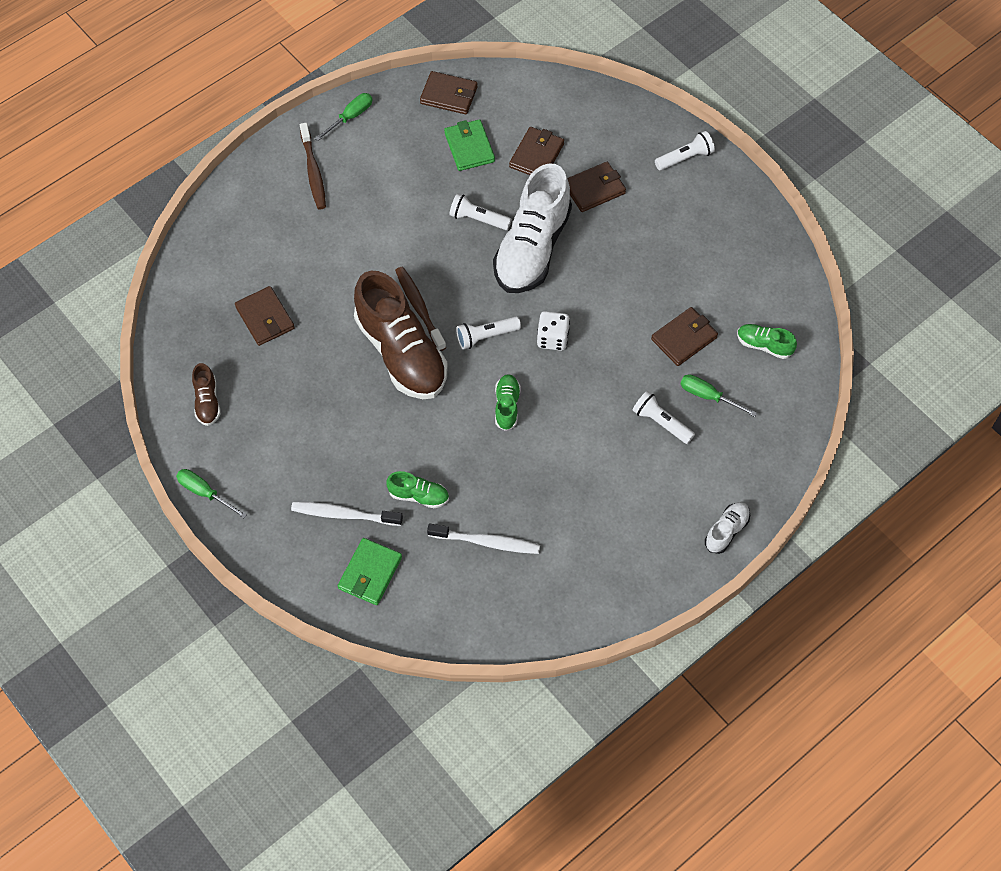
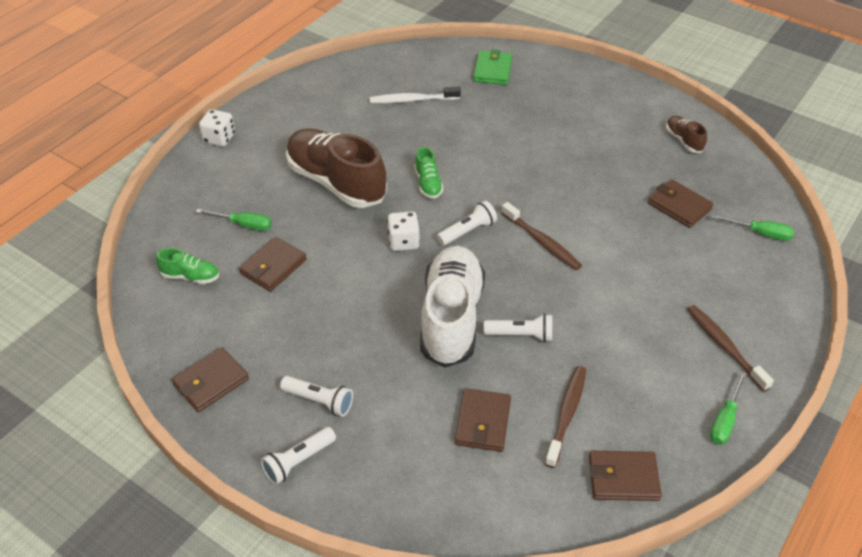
camera: 165 degrees right, 15 degrees down
(205, 493) = (643, 89): green screwdriver -> green screwdriver (760, 233)
(344, 514) = (529, 96): white toothbrush -> none
(401, 353) = (540, 204): brown shoe -> brown shoe (336, 182)
(419, 495) = (477, 116): green shoe -> none
(469, 147) = (566, 414): green wallet -> brown toothbrush
(594, 189) = (402, 397): brown wallet -> brown wallet (211, 382)
(661, 422) = (285, 198): white flashlight -> white flashlight (319, 401)
(726, 531) = (219, 138): white shoe -> white dice

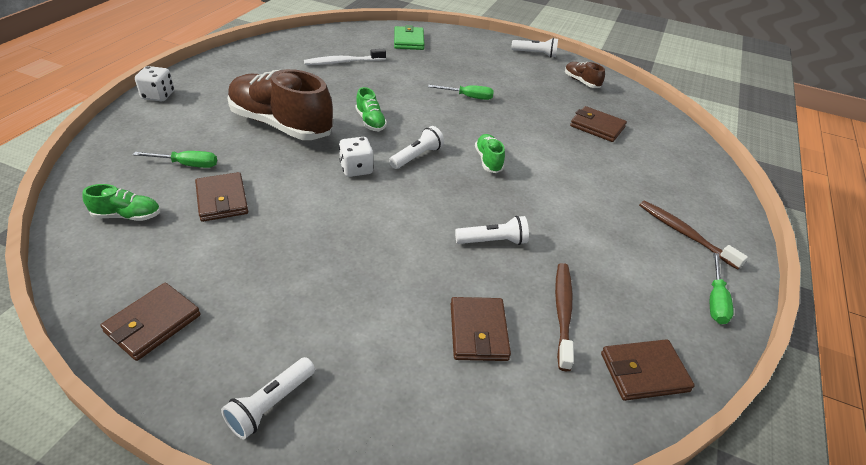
camera: 15 degrees left, 5 degrees down
(273, 267) = (222, 200): brown wallet -> brown wallet turned 45 degrees counterclockwise
(319, 401) = (288, 330): white flashlight -> white flashlight (535, 54)
(451, 318) = (419, 232): white shoe -> none
(542, 242) = (488, 160): brown toothbrush -> green shoe
(760, 233) = (671, 142): green screwdriver -> green screwdriver (468, 97)

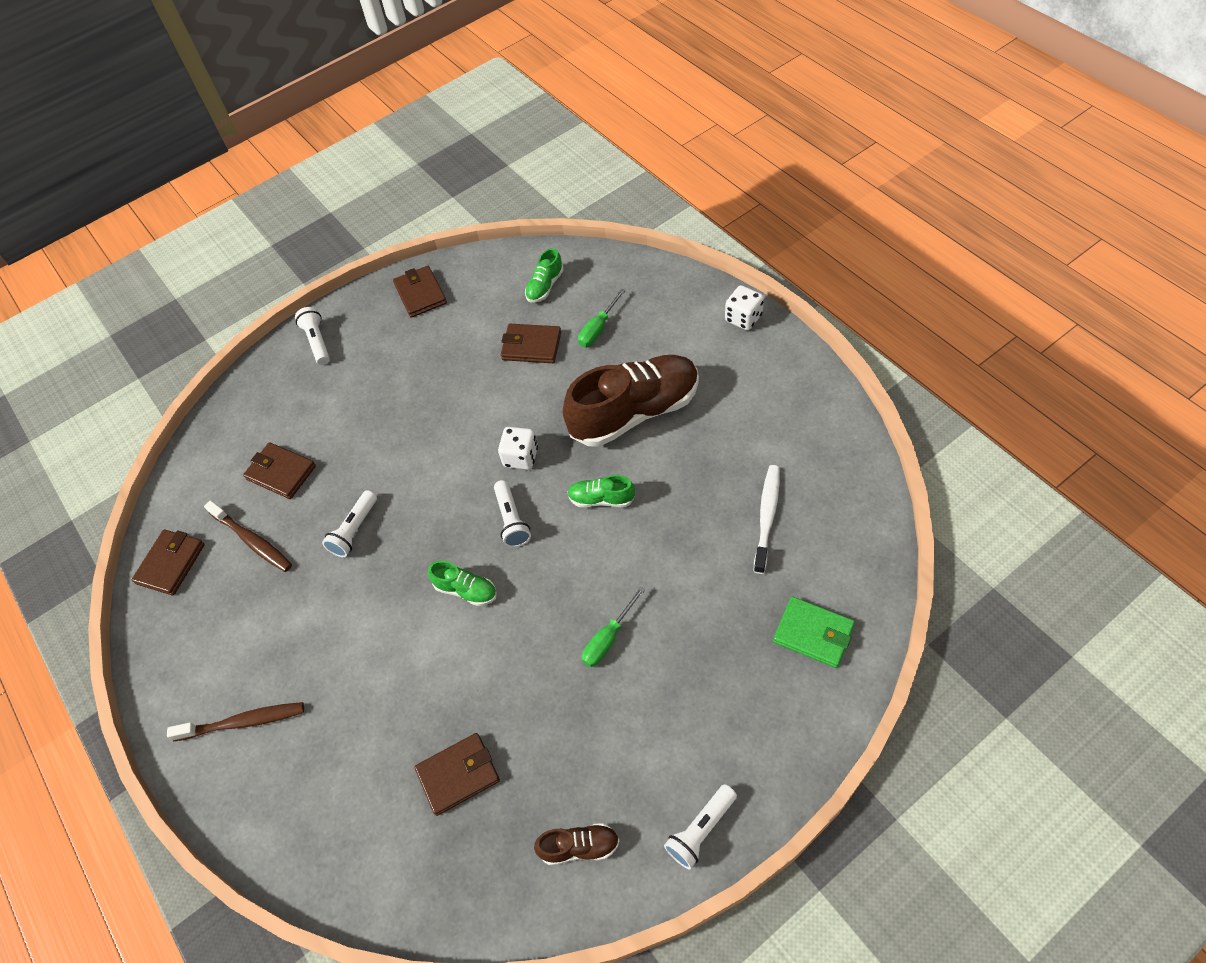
camera: 130 degrees right, 15 degrees up
(715, 300) = (170, 678): green screwdriver -> none

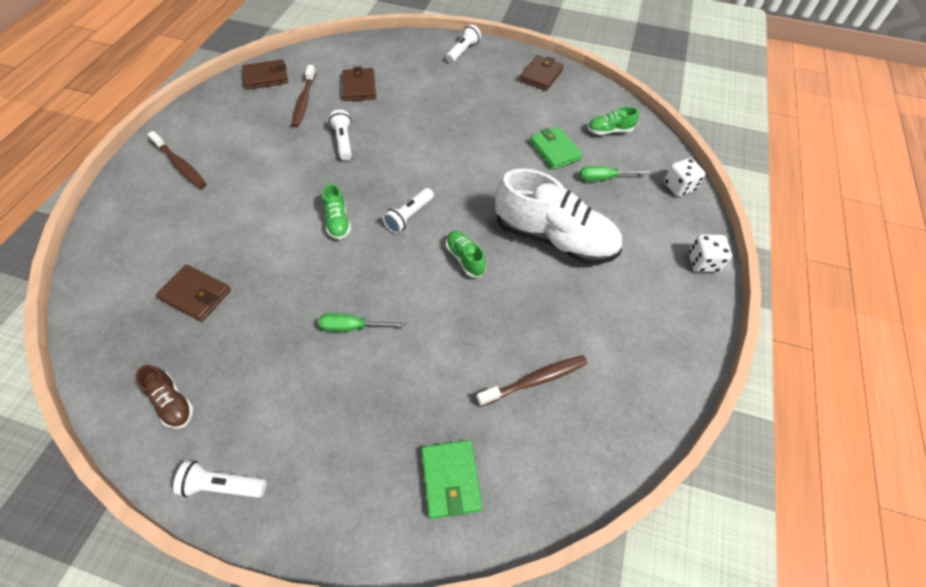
camera: 45 degrees right, 0 degrees up
(354, 530) = (343, 141): white flashlight -> white flashlight turned 90 degrees clockwise
(521, 457) = (462, 193): white dice -> white dice (678, 187)
(531, 346) = (554, 150): brown wallet -> green wallet
(634, 412) = (554, 238): brown shoe -> white shoe
(766, 517) = (535, 380): white toothbrush -> brown toothbrush

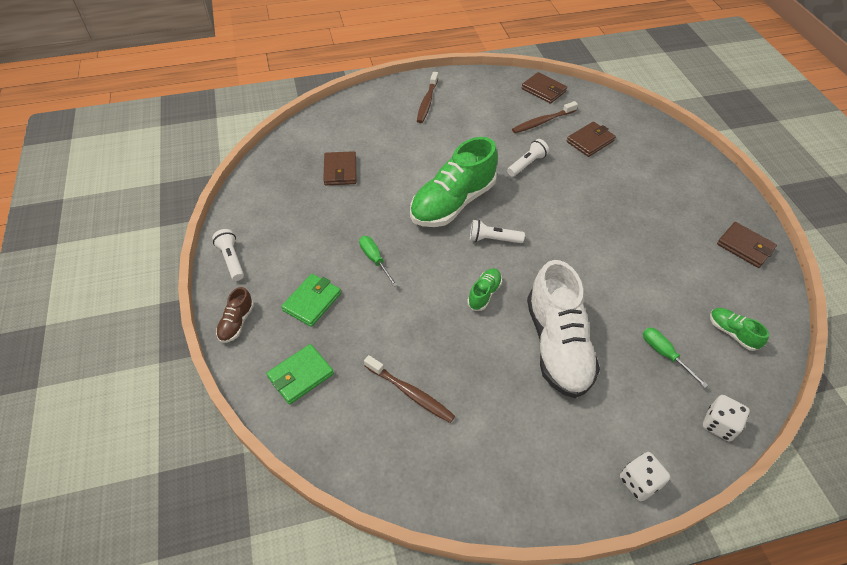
camera: 60 degrees right, 5 degrees down
(172, 402) = (266, 206): brown shoe -> brown shoe (236, 323)
(338, 221) = (453, 203): green shoe -> green shoe, size x2.27
(463, 51) = (707, 178): white flashlight -> none
(541, 75) = (745, 247): brown wallet -> brown wallet turned 45 degrees clockwise
(554, 150) = (659, 300): green wallet -> green wallet (312, 302)

